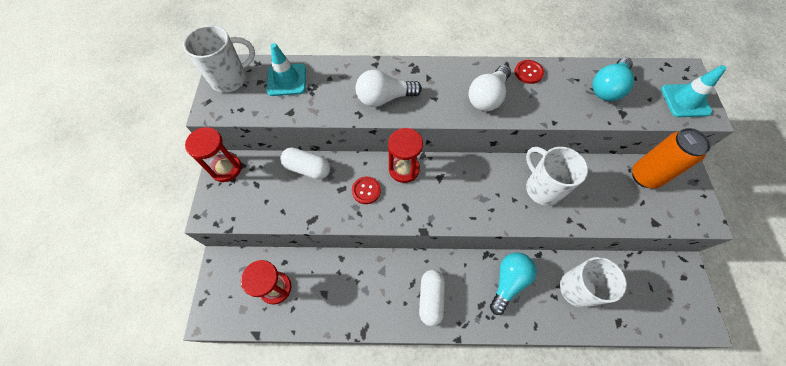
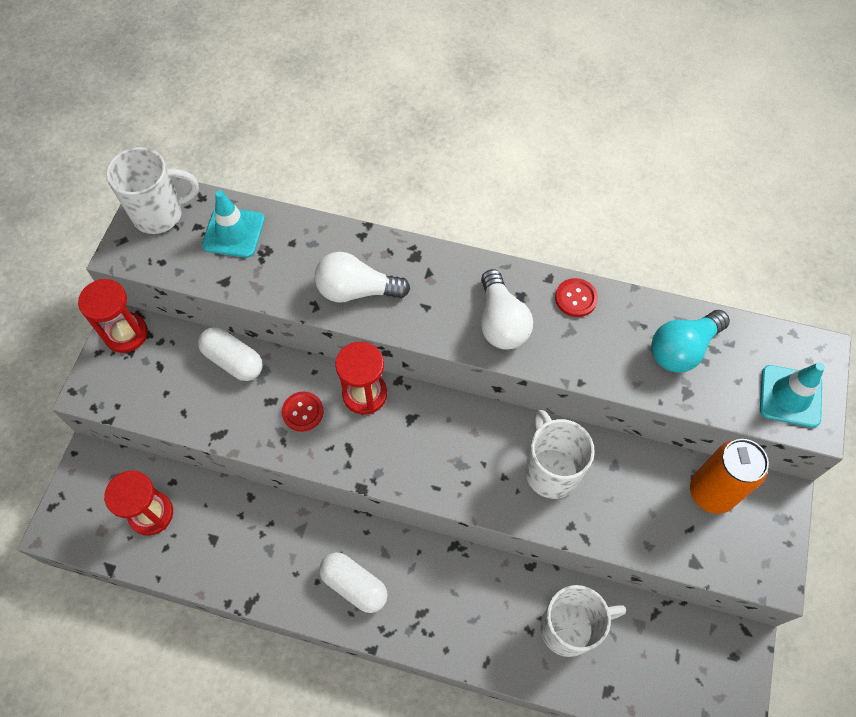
camera: 15 degrees right, 0 degrees up
(431, 298) = (354, 585): white capsule -> white capsule turned 75 degrees counterclockwise
(487, 97) = (501, 322): white light bulb -> white light bulb turned 60 degrees counterclockwise
(508, 282) = (471, 592): turquoise light bulb -> none

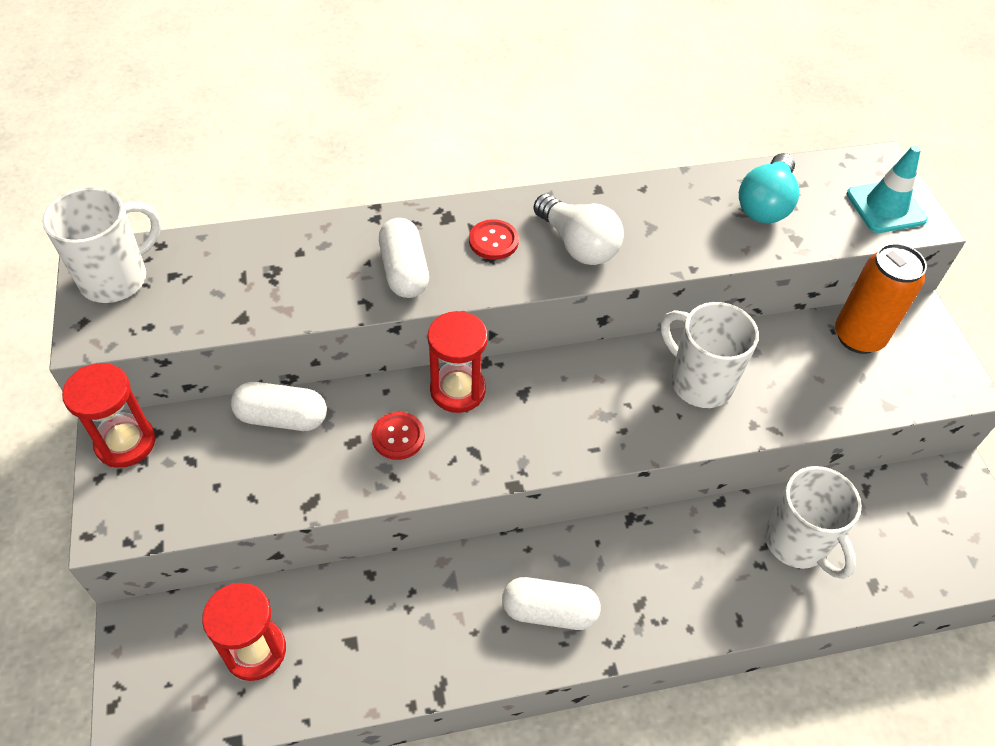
camera: 30 degrees left, 10 degrees down
(233, 232) = (222, 266): turquoise traffic cone -> none
(356, 290) = (404, 271): white light bulb -> white capsule
(569, 628) = (797, 543): white mug -> white mug turned 105 degrees clockwise
(576, 298) = (636, 197): red button -> red button (493, 241)

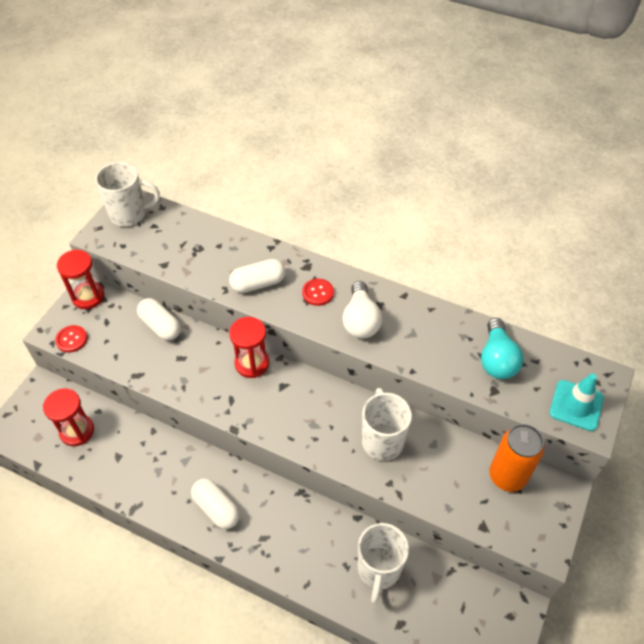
camera: 40 degrees right, 0 degrees up
(398, 437) = (203, 369): red button -> red button (71, 339)
(404, 271) = (258, 283): white capsule -> white capsule turned 45 degrees clockwise
(765, 204) = (497, 359): turquoise light bulb -> turquoise light bulb turned 60 degrees counterclockwise

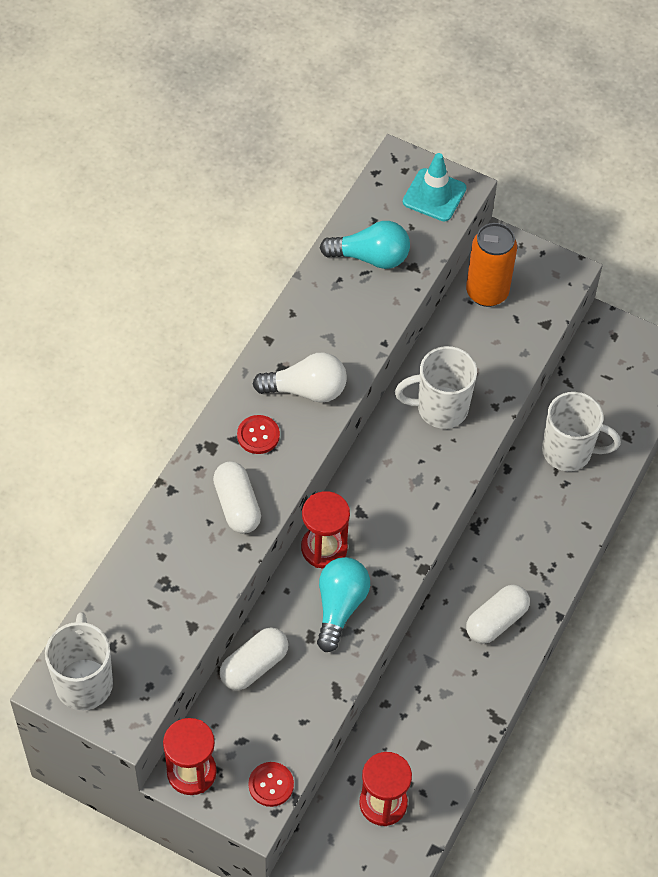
camera: 90 degrees left, 5 degrees up
(203, 375) = (340, 607): none -> turquoise light bulb

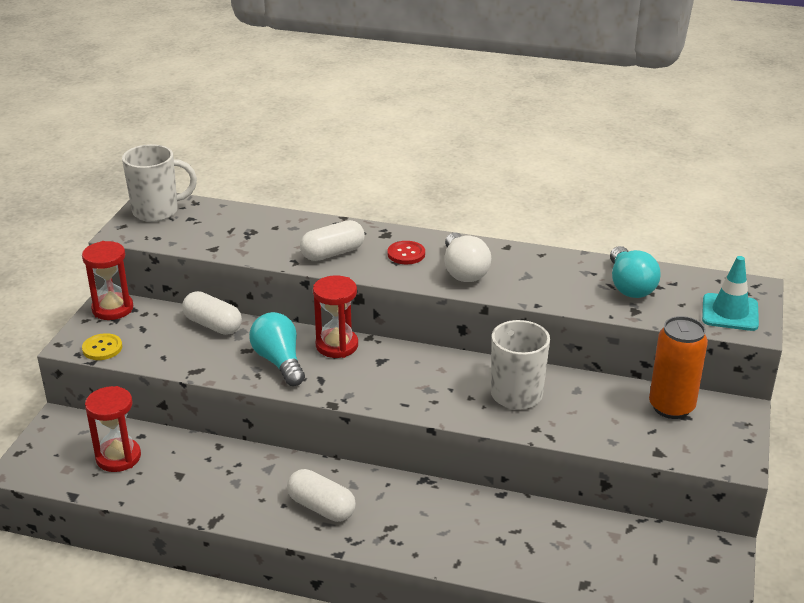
camera: 80 degrees right, 25 degrees down
(271, 785) = (102, 348): red button -> yellow button
(340, 607) = (279, 361): turquoise light bulb -> turquoise light bulb turned 120 degrees counterclockwise
(568, 452) = (542, 538): white mug -> none

